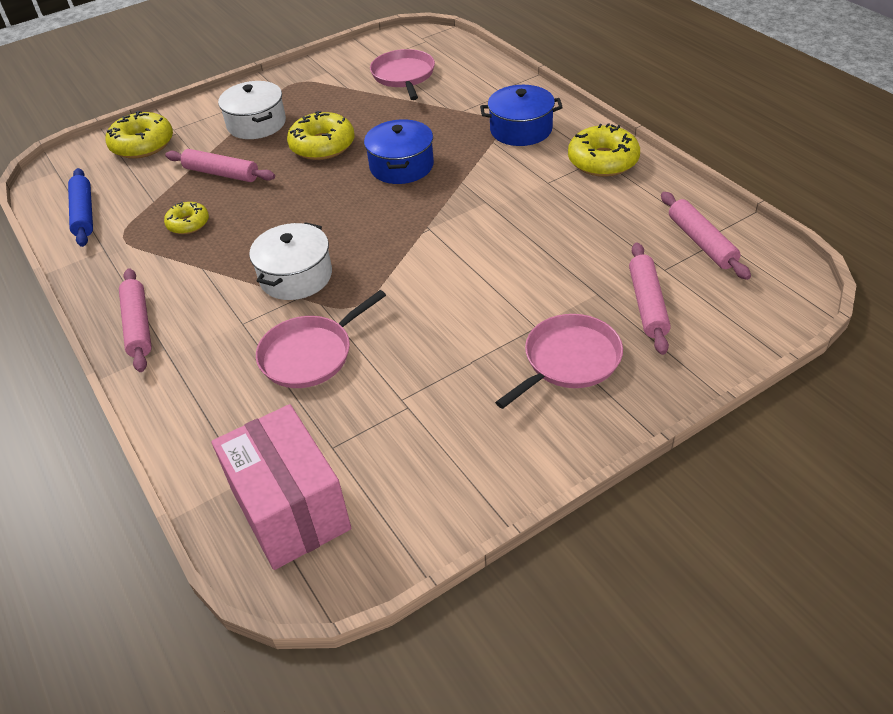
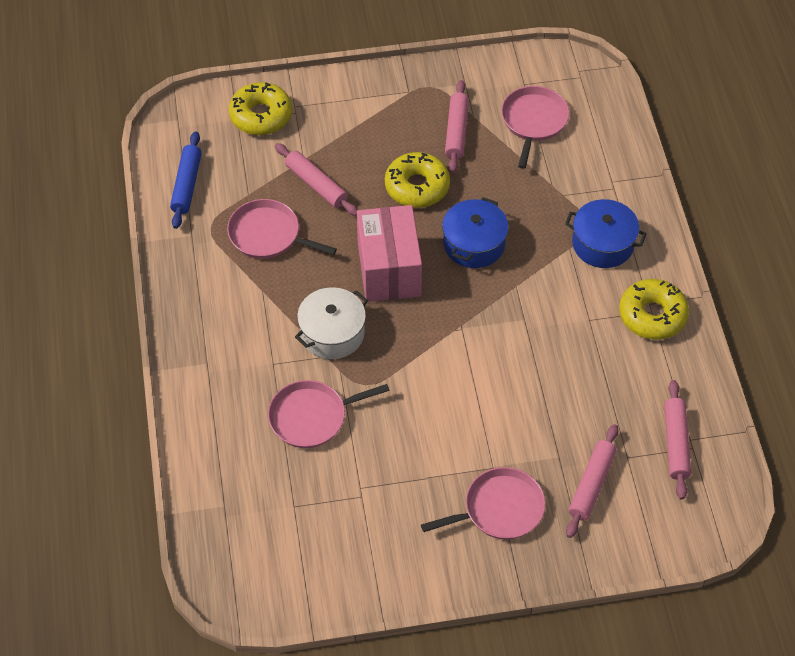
camera: 20 degrees right, 10 degrees up
(138, 326) = (194, 331): pink rolling pin -> pink rolling pin (456, 131)
(188, 224) = (268, 235): yellow donut -> pink pan
(256, 124) = (370, 131): white pot -> none
(290, 509) = (246, 542): pink box -> pink box (389, 269)

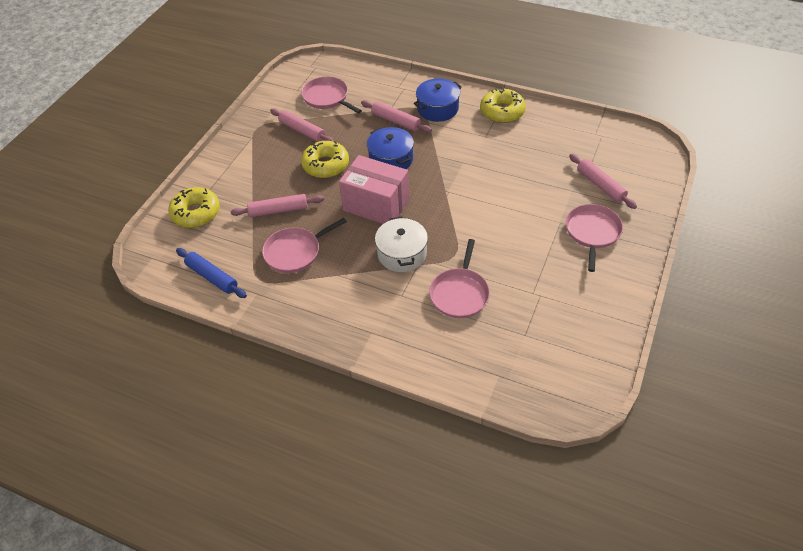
camera: 55 degrees left, 5 degrees down
(676, 443) = (594, 140): pink rolling pin -> pink rolling pin (396, 121)

